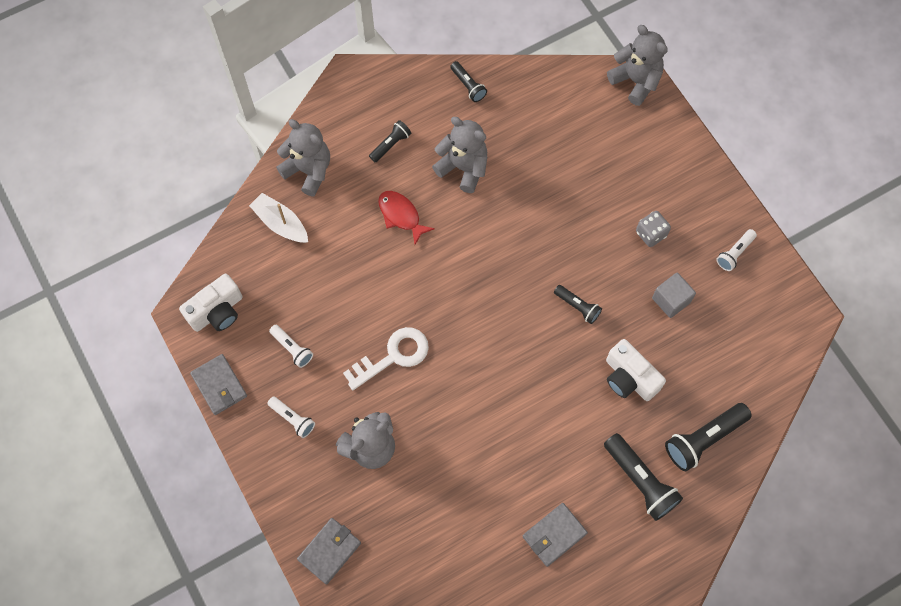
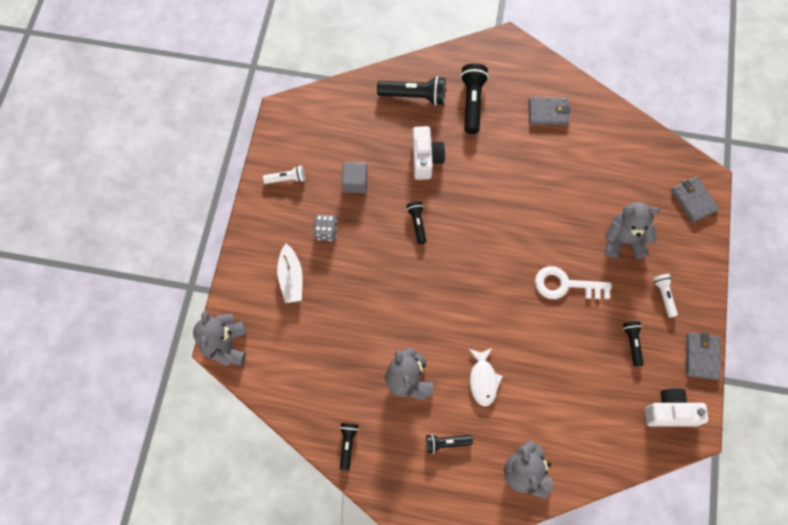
camera: 140 degrees left, 0 degrees up
(280, 223) = (577, 445): white boat -> white boat (291, 278)
(292, 348) = (632, 343): white flashlight -> black flashlight
(329, 551) = (693, 200): grey wallet -> grey wallet turned 75 degrees clockwise
(401, 215) = (483, 380): red fish -> white fish

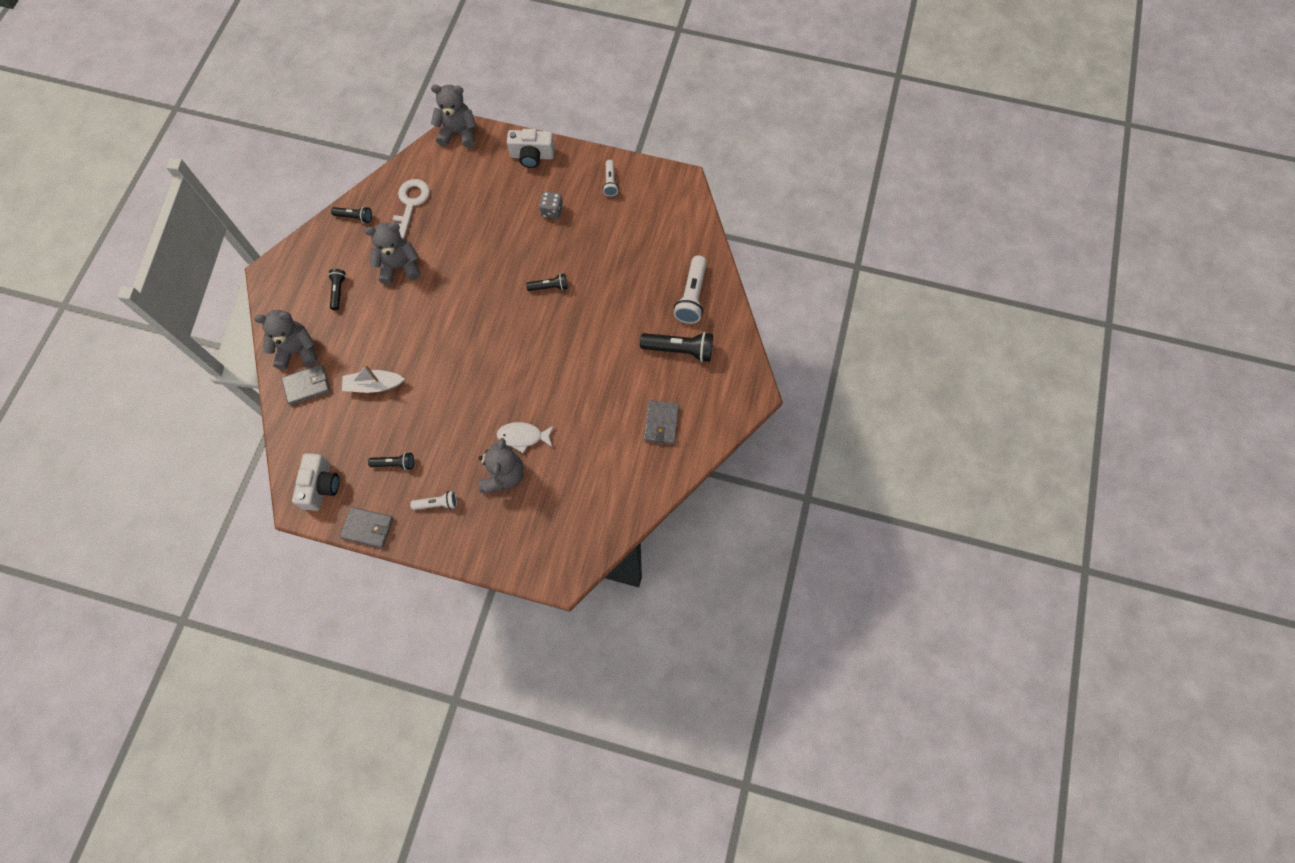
camera: 95 degrees right, 0 degrees up
(291, 278) = (511, 182): white boat -> white boat (374, 385)
(355, 182) = (599, 238): grey cube -> none
(414, 96) = (691, 296): black flashlight -> white flashlight
(425, 159) = (618, 300): white camera -> white camera (532, 156)
(483, 380) = (387, 327): white fish -> white fish (523, 436)
(565, 285) = (465, 411): white key -> white key (410, 204)
(693, 200) = (538, 557): grey wallet -> grey wallet (307, 386)

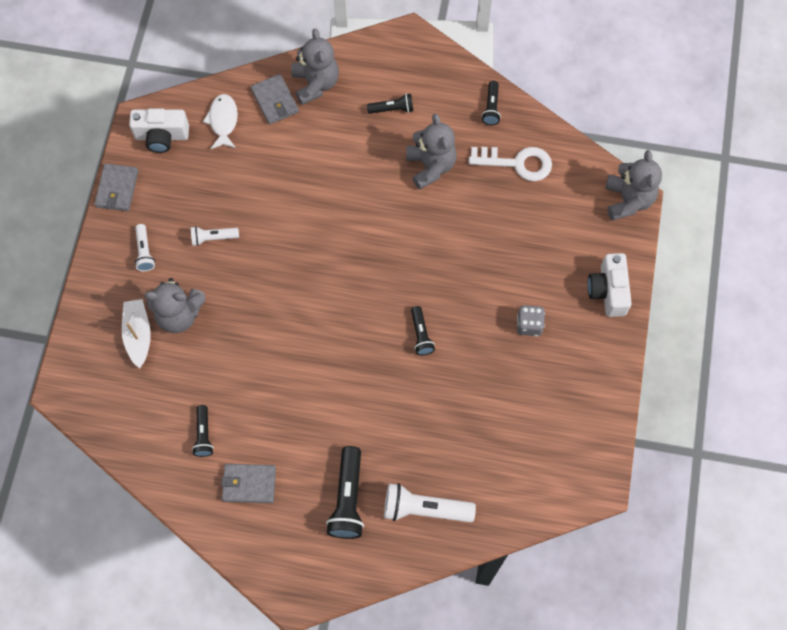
camera: 85 degrees right, 0 degrees up
(374, 385) = (279, 165): white boat -> white boat (138, 335)
(395, 464) = (189, 202): black flashlight -> black flashlight (203, 435)
(523, 436) = (225, 330): white fish -> white fish (223, 121)
(610, 182) = (582, 391): white flashlight -> white flashlight (213, 238)

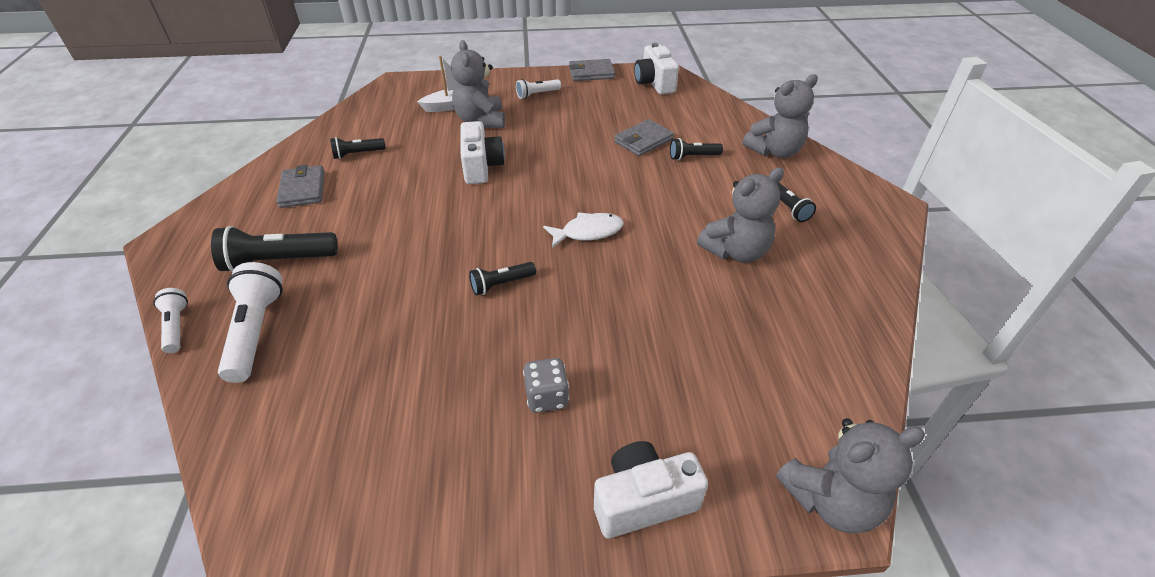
camera: 75 degrees right, 25 degrees down
(213, 238) = (566, 124): white flashlight -> white flashlight (176, 327)
(223, 121) = (691, 109): white fish -> white fish (588, 232)
(261, 326) = (481, 166): none -> white camera
(275, 101) = (735, 132): grey wallet -> grey wallet (643, 140)
(491, 108) = (860, 292): black flashlight -> black flashlight (693, 157)
(517, 163) = (797, 335): white key -> none

